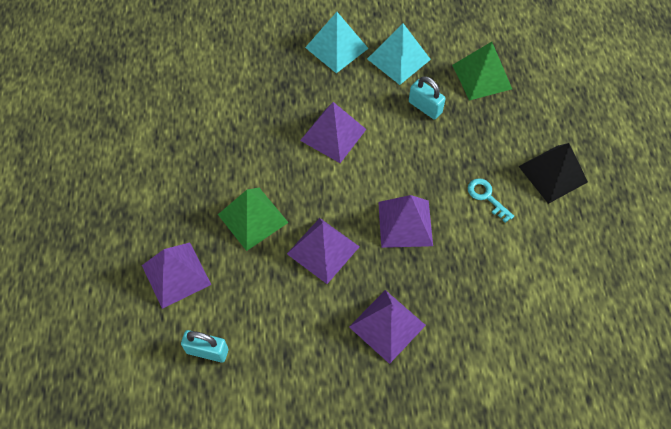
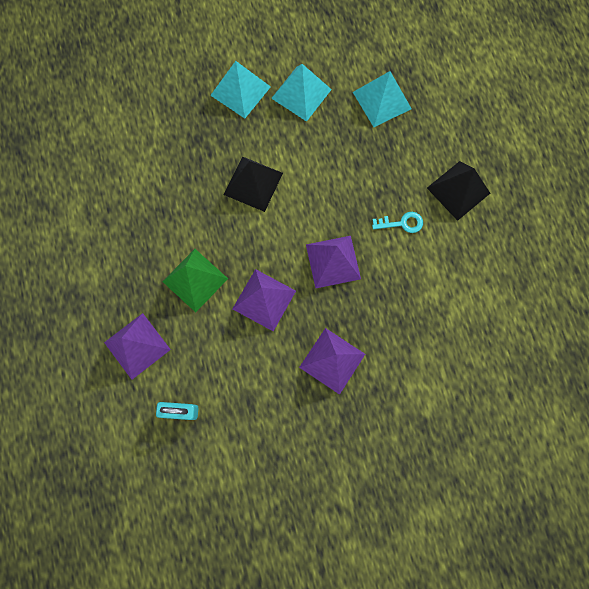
camera: 10 degrees left, 15 degrees up
(333, 134) = (253, 183): purple pyramid -> black pyramid
(425, 107) = (333, 141): turquoise padlock -> none
(482, 76) = (382, 100): green pyramid -> turquoise pyramid
(486, 197) = (402, 223): turquoise key -> turquoise key turned 135 degrees clockwise

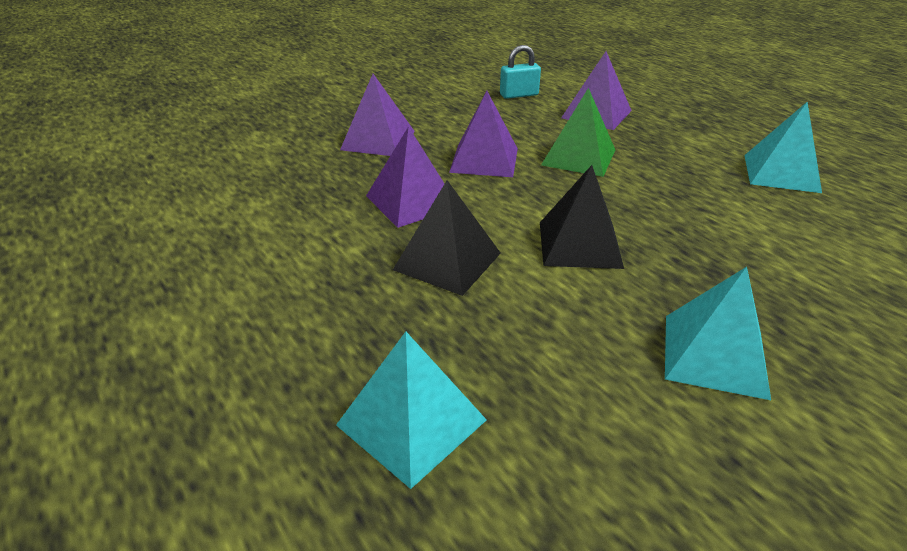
camera: 160 degrees right, 40 degrees down
(301, 94) = (593, 384): turquoise pyramid -> turquoise pyramid (781, 173)
(402, 223) = (318, 255): turquoise key -> none
(458, 190) = (217, 315): black pyramid -> black pyramid (447, 261)

